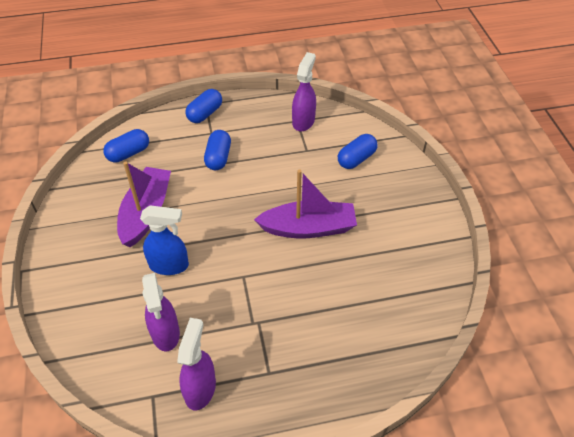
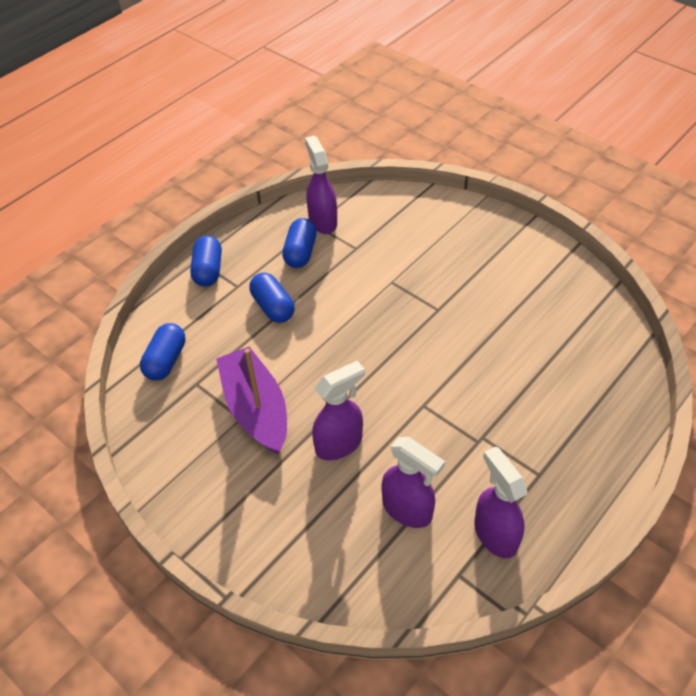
camera: 35 degrees left, 0 degrees up
(169, 265) = (339, 444): blue spray bottle -> purple spray bottle
(308, 228) = (436, 321): purple boat -> none
(356, 159) = (412, 230): blue capsule -> blue capsule (300, 252)

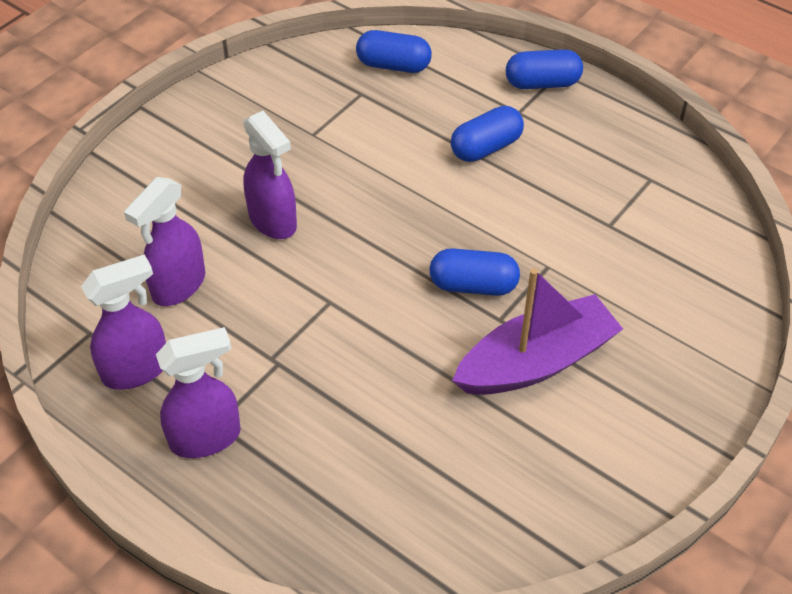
camera: 85 degrees right, 0 degrees up
(256, 409) = (325, 145): purple boat -> purple boat (536, 362)
(300, 252) = (589, 167): blue capsule -> blue capsule (473, 285)
(322, 221) = (658, 186): purple spray bottle -> purple spray bottle (206, 438)

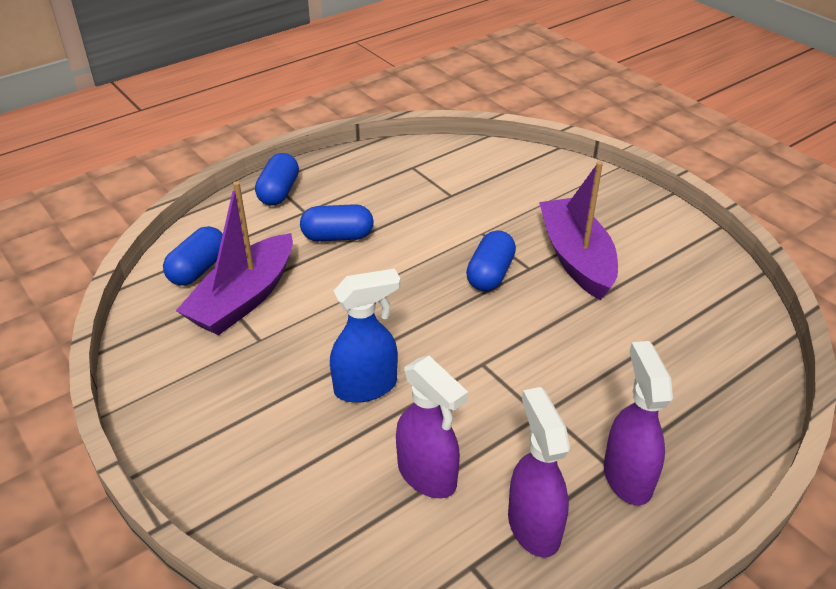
camera: 75 degrees left, 10 degrees down
(273, 221) = (366, 387): purple spray bottle -> blue spray bottle
(364, 107) = (244, 298): none -> purple boat
(486, 147) = (337, 236): blue capsule -> blue capsule turned 75 degrees counterclockwise

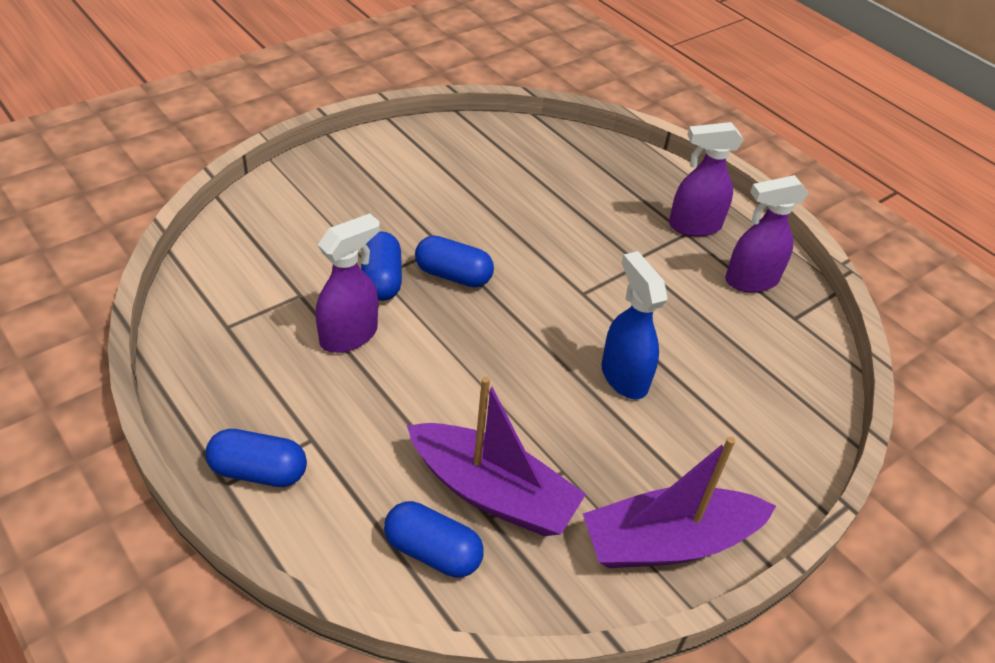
camera: 95 degrees left, 5 degrees up
(337, 236) = (373, 402): blue capsule -> blue capsule (381, 280)
(427, 475) = (718, 337): purple spray bottle -> purple spray bottle (349, 335)
(576, 258) = (430, 213): purple boat -> purple boat (668, 542)

